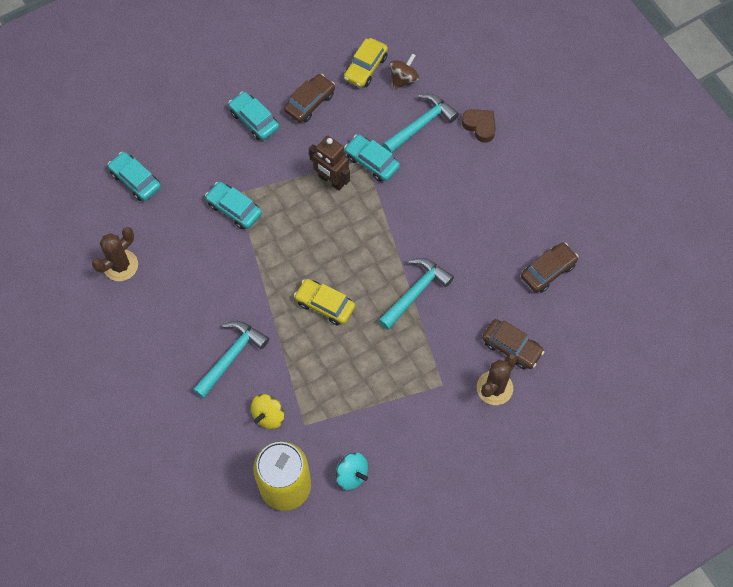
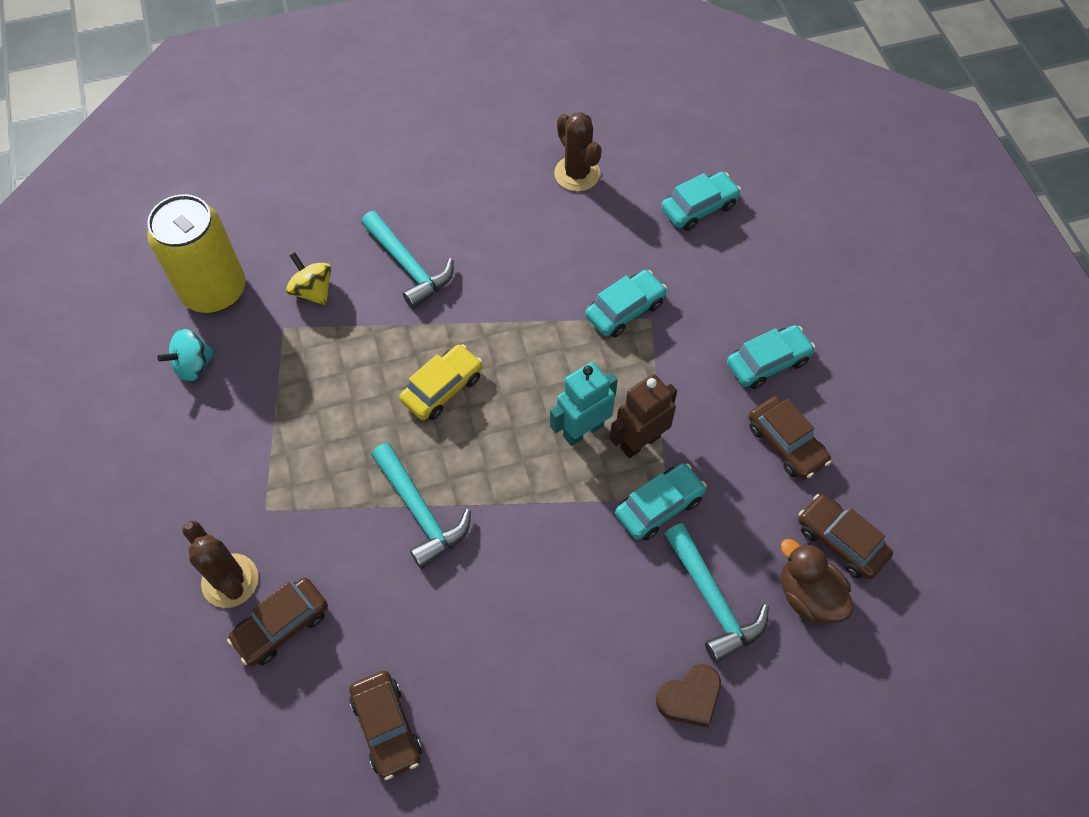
camera: 105 degrees right, 5 degrees down
(332, 214) = (583, 430): none -> turquoise robot
(365, 68) = (840, 541): yellow car -> brown car
(403, 79) = (808, 595): brown spinning top -> brown duck

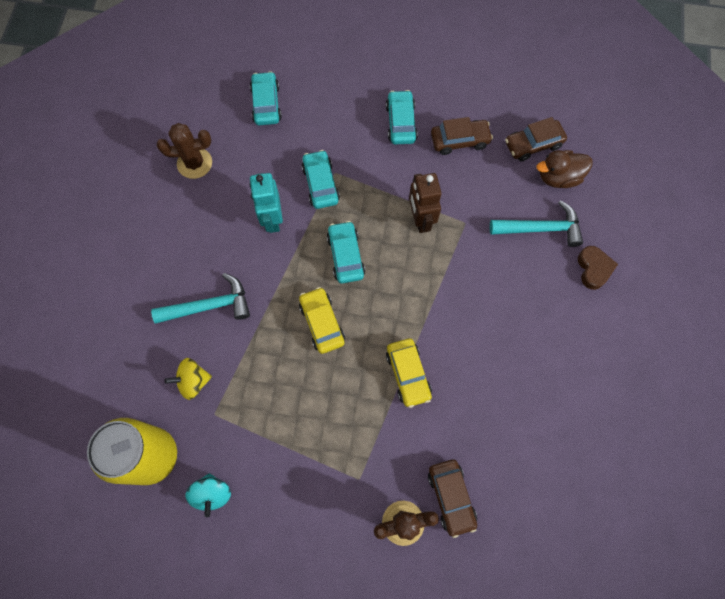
camera: 65 degrees left, 10 degrees up
(387, 727) = (546, 452): brown car -> none
(420, 512) = (408, 374): turquoise hammer -> yellow car
(583, 430) = (396, 249): turquoise robot -> turquoise robot (272, 219)
(659, 506) = (468, 229): turquoise car -> turquoise car (345, 256)

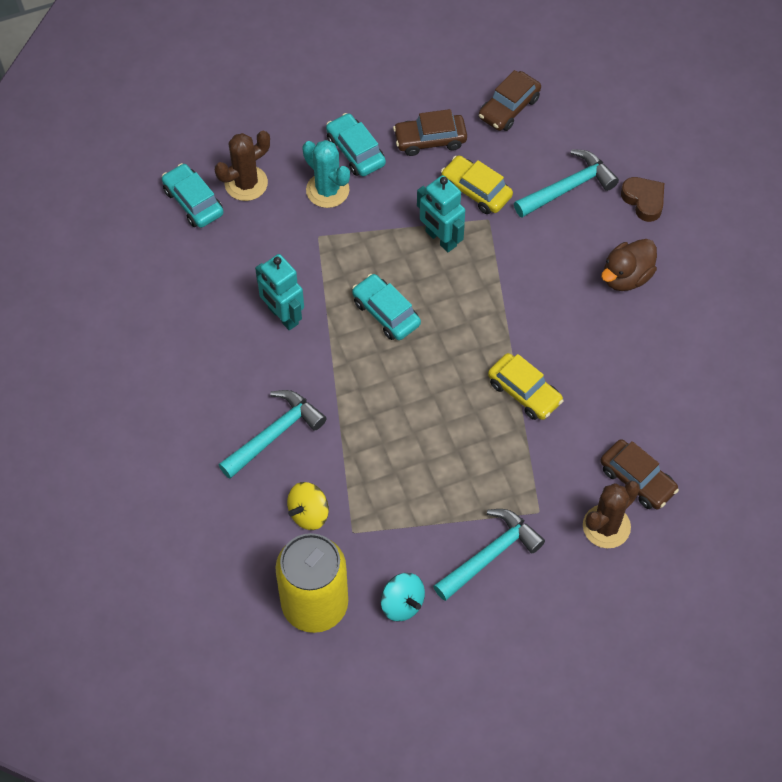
camera: 30 degrees left, 10 degrees down
(194, 163) = (155, 301): brown cactus -> brown cactus (246, 183)
(301, 493) = (490, 555): none -> turquoise hammer
(320, 184) = (310, 255): turquoise car -> none
(322, 323) = (405, 389): yellow car -> yellow car (476, 190)
(363, 142) = (327, 190): none -> turquoise cactus
(420, 220) = (440, 239): brown robot -> turquoise robot
(459, 140) = (430, 140): brown car -> brown car turned 150 degrees counterclockwise
(558, 177) = (555, 128): brown duck -> brown duck (626, 277)

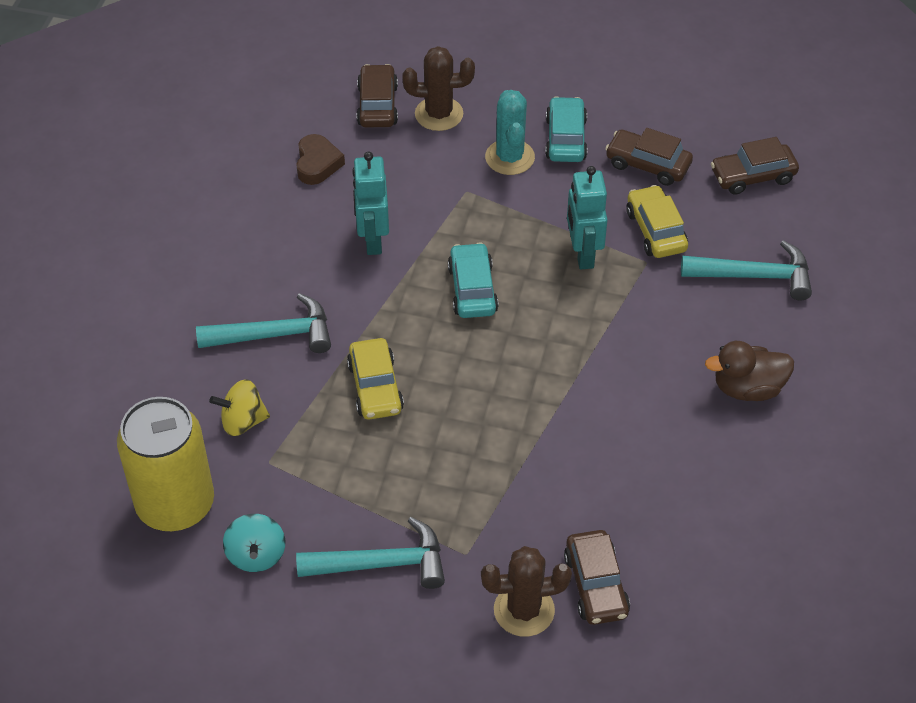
camera: 35 degrees right, 10 degrees down
(193, 202) = (377, 105): turquoise car -> brown car
(524, 392) = (548, 435): yellow car -> yellow car (375, 387)
(644, 200) = (827, 329): brown heart -> brown heart (317, 164)

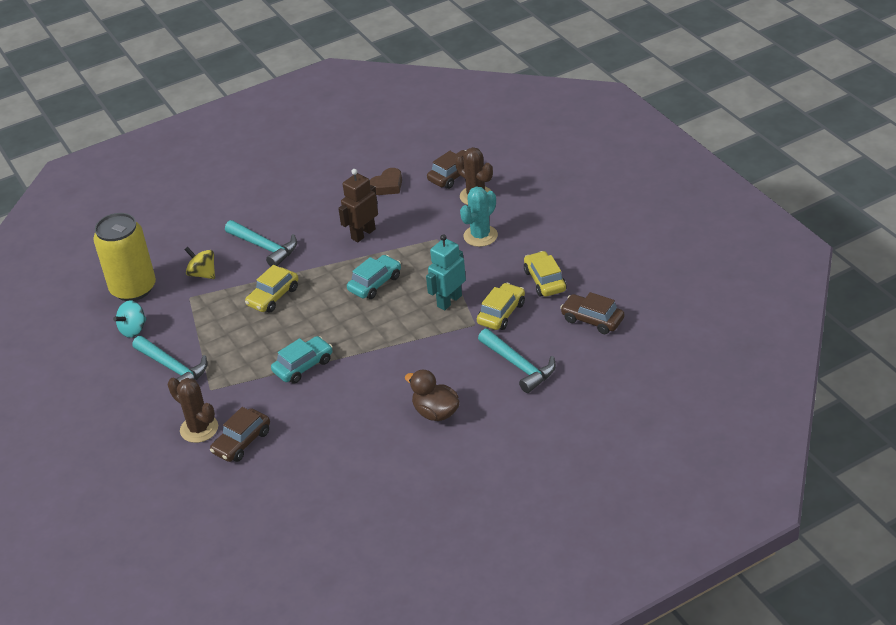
camera: 50 degrees right, 10 degrees down
(372, 240) = (363, 234): turquoise robot -> brown robot
(565, 138) = (521, 243): turquoise car -> turquoise car (303, 366)
(647, 165) = (544, 281): brown car -> yellow car

